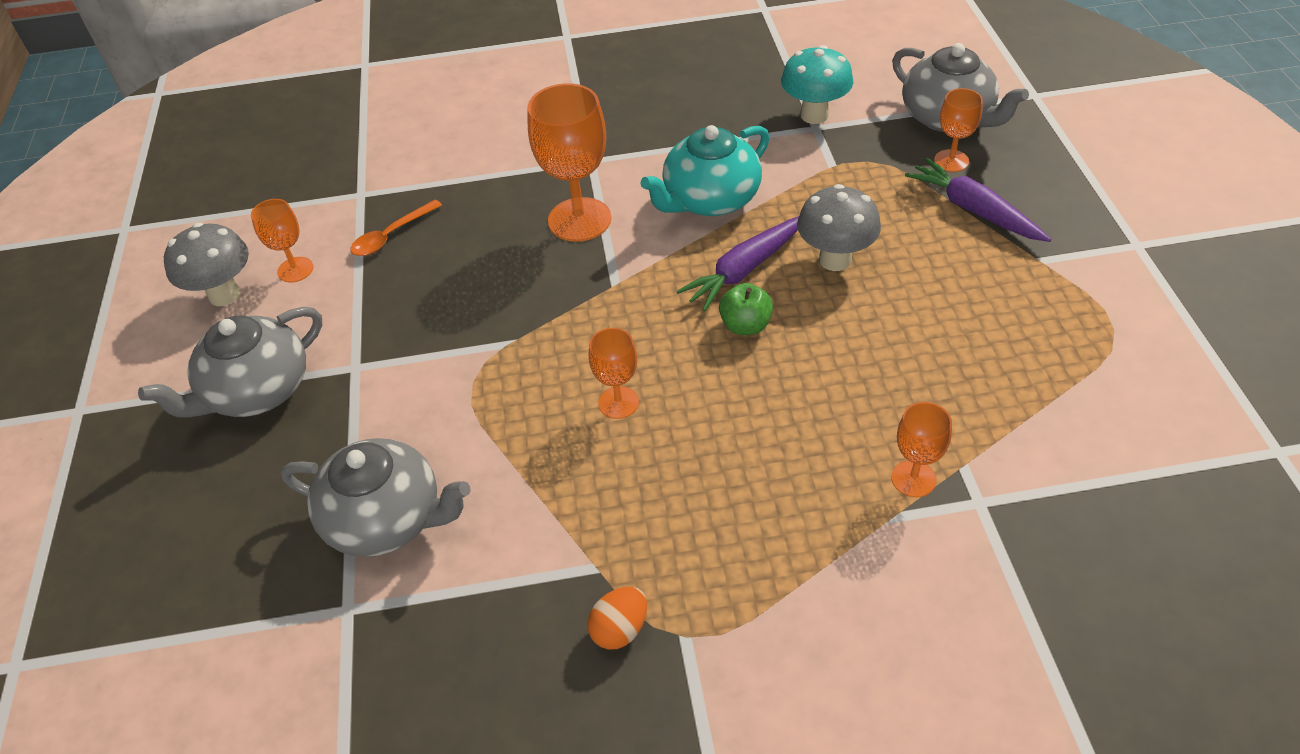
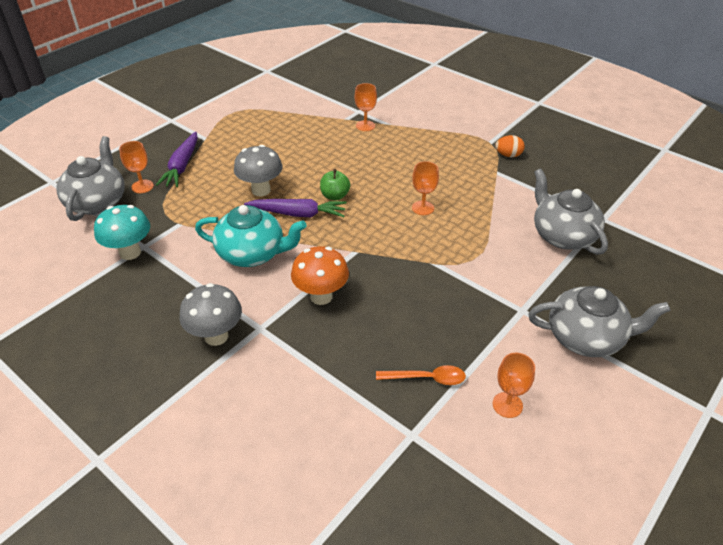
camera: 135 degrees left, 5 degrees down
(224, 295) = (568, 425): grey mushroom -> grey mushroom (216, 336)
(579, 220) = (321, 296): orange goblet -> orange mushroom

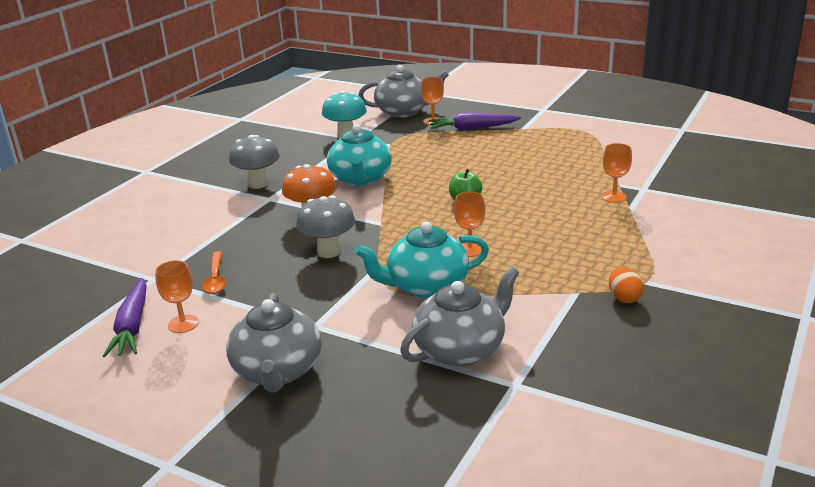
camera: 80 degrees right, 15 degrees down
(261, 190) = (454, 166): grey mushroom -> grey mushroom (328, 252)
(298, 214) = (426, 188): purple carrot -> purple carrot (132, 326)
(474, 239) = (426, 286): none -> turquoise teapot

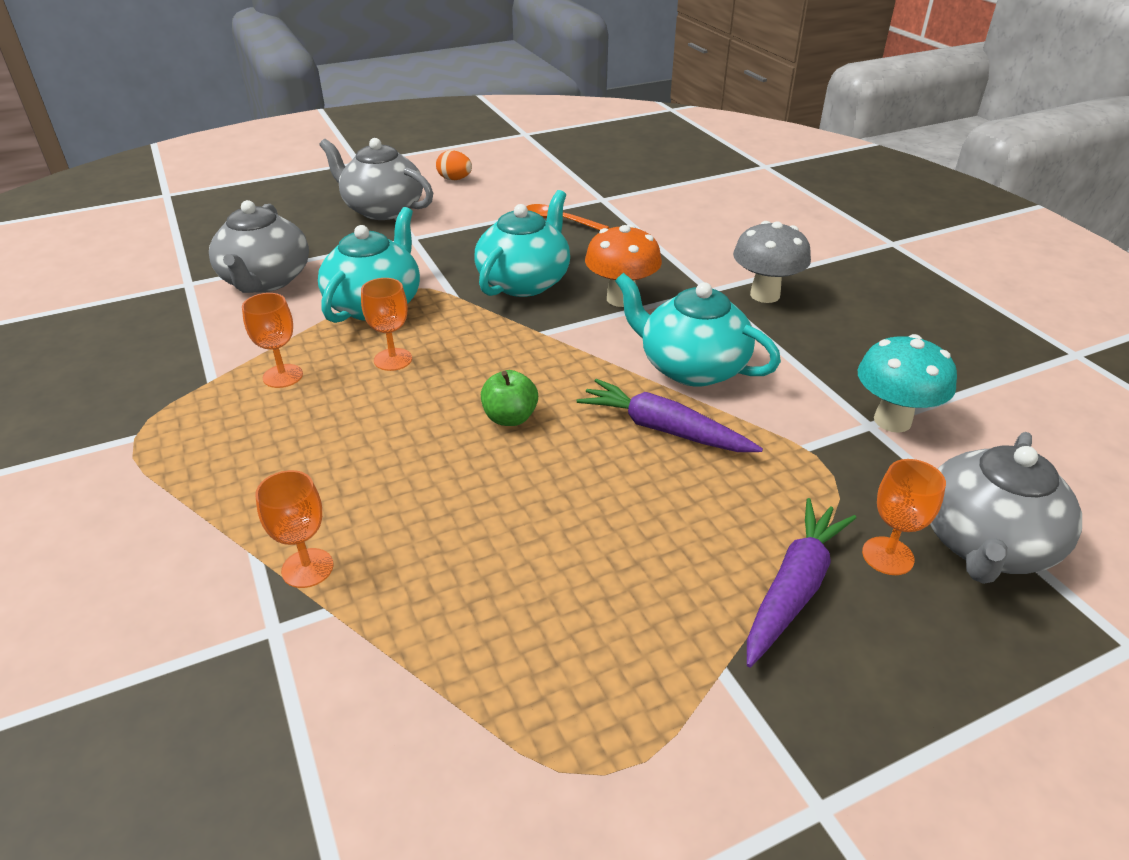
camera: 125 degrees right, 10 degrees up
(132, 326) = (535, 179): purple carrot -> purple carrot (663, 429)
(183, 324) = (506, 195): orange goblet -> orange goblet (283, 376)
(328, 252) = (524, 282): grey mushroom -> turquoise teapot
(624, 298) = (147, 402): orange egg -> orange egg (455, 179)

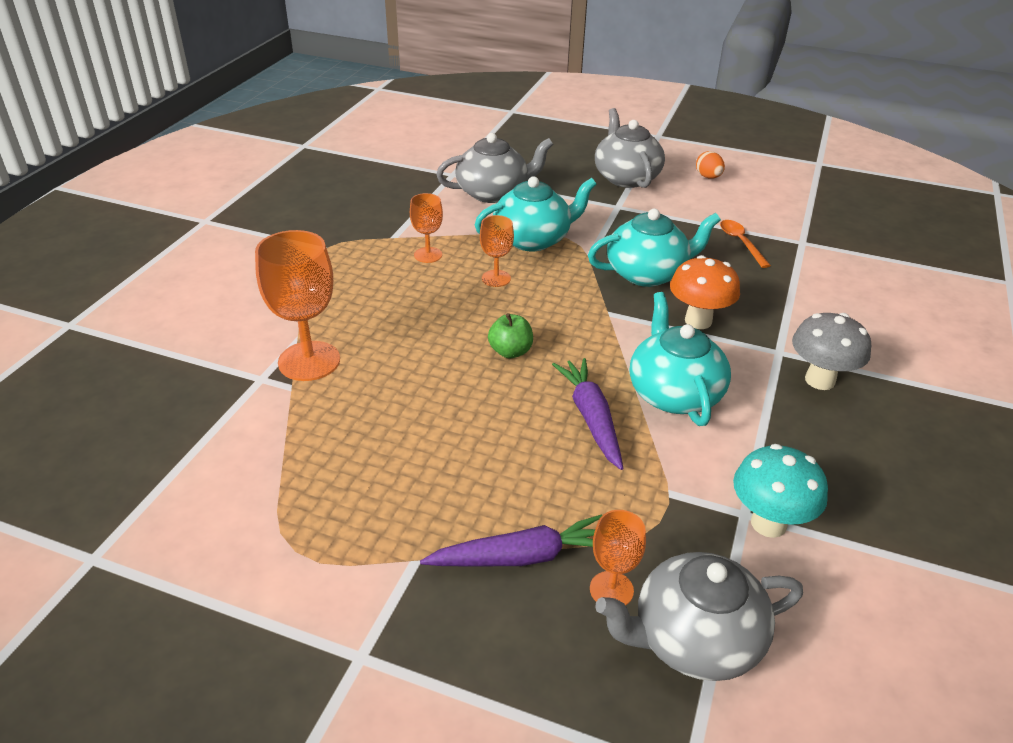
camera: 45 degrees right, 0 degrees up
(266, 281) = (493, 193): grey teapot -> grey teapot turned 150 degrees counterclockwise
(307, 568) = (309, 361): orange goblet -> orange goblet, size x1.83

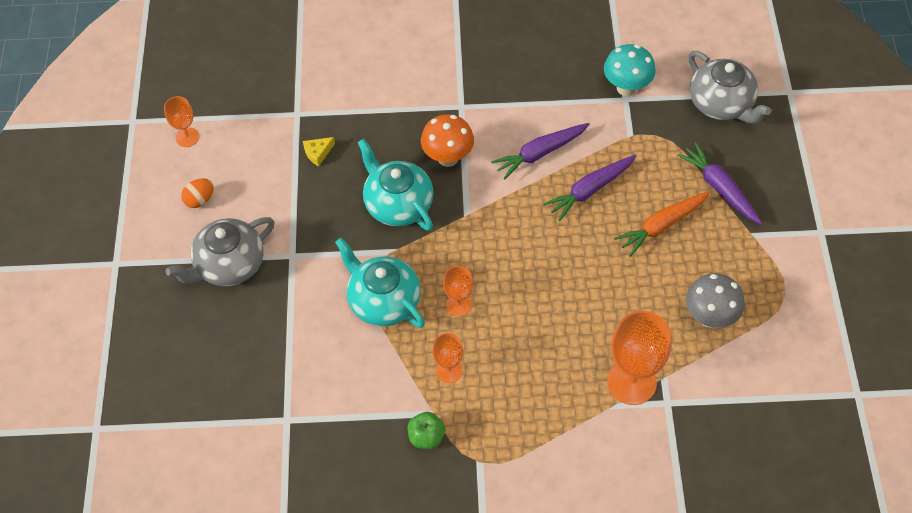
camera: 110 degrees left, 20 degrees up
(493, 193) = (311, 365): grey teapot -> none
(494, 465) = (661, 226): none -> orange carrot
(510, 351) = (548, 259): green apple -> green apple (426, 437)
(611, 590) = (714, 143): orange goblet -> orange goblet (187, 137)
(673, 393) = (540, 153): turquoise teapot -> purple carrot
(741, 243) = (318, 153): orange spoon -> yellow cheese
(820, 380) = (482, 81): grey mushroom -> grey mushroom (709, 317)

